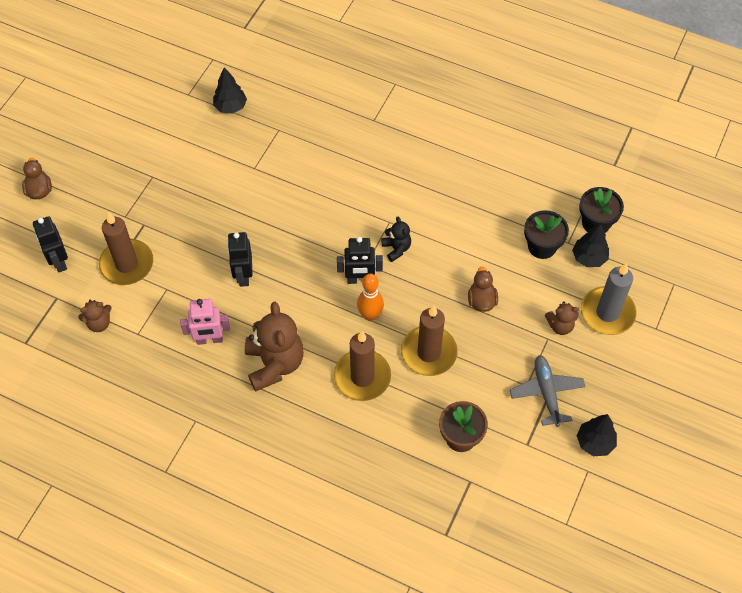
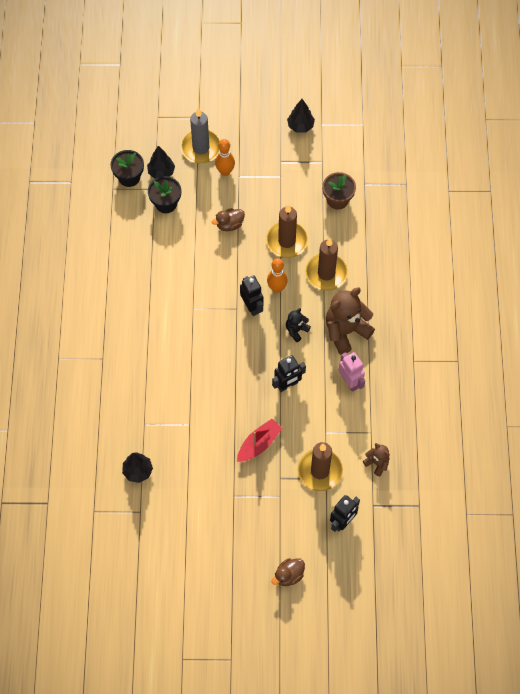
camera: 115 degrees left, 5 degrees up
(193, 220) = (259, 444): none -> red boat
(396, 248) = (213, 294): black teddy bear -> black teddy bear (296, 330)
(546, 393) = (280, 163): grey plane -> none
(560, 326) = (225, 172): brown teddy bear -> orange bowling pin

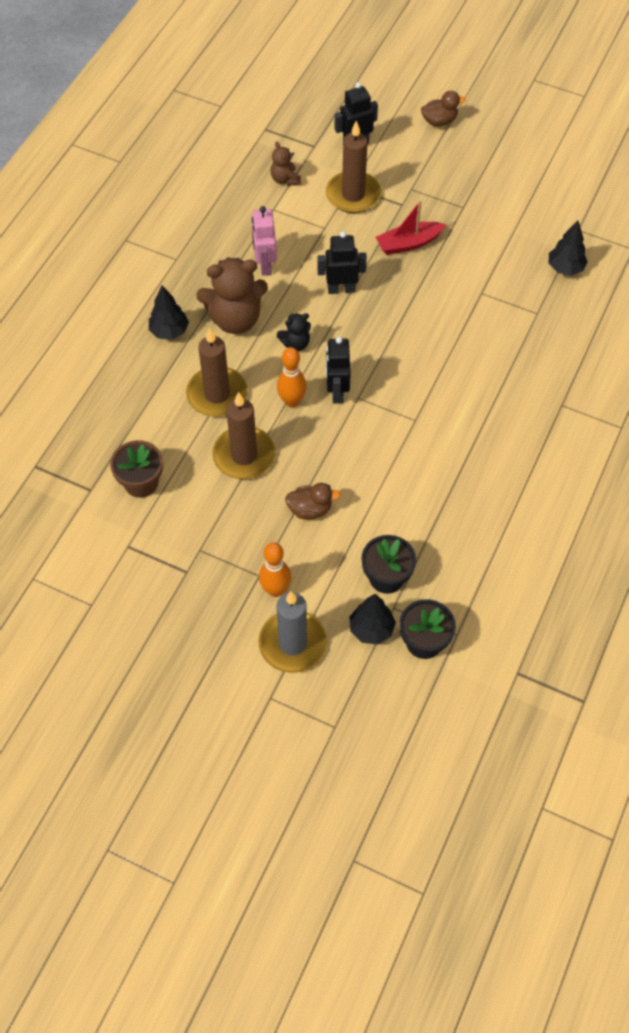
camera: 155 degrees left, 5 degrees down
(300, 126) = (124, 615): black tree -> black tree (169, 331)

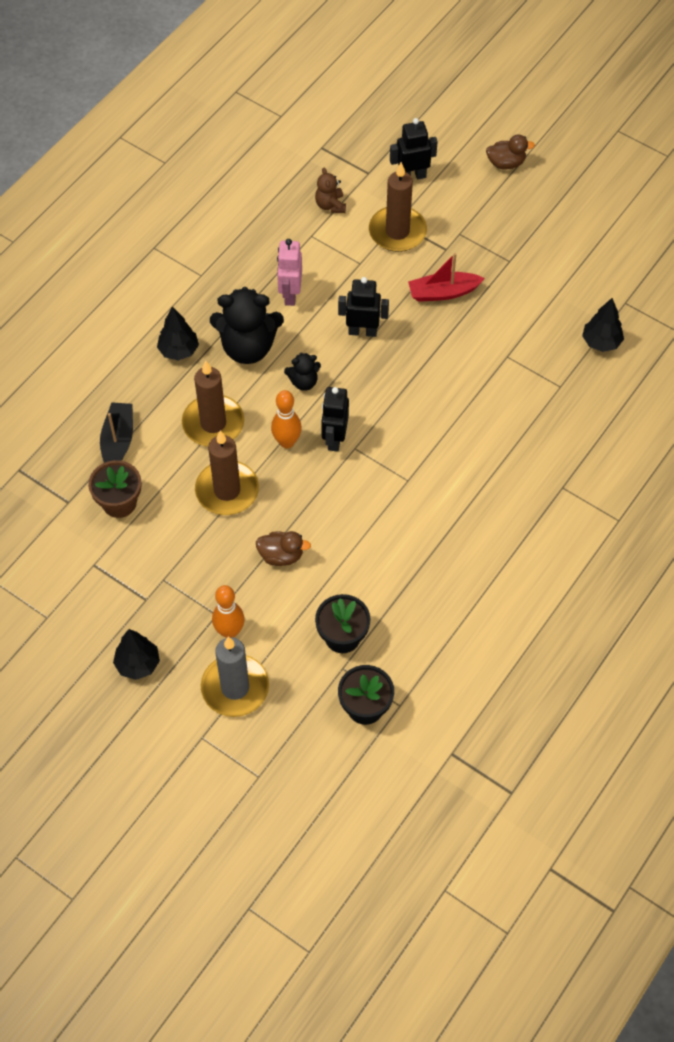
camera: 10 degrees right, 0 degrees up
(128, 424) = (118, 441): none -> black boat
(235, 319) = (248, 347): brown teddy bear -> black teddy bear
(371, 629) = (316, 686): black tree -> black tree (138, 664)

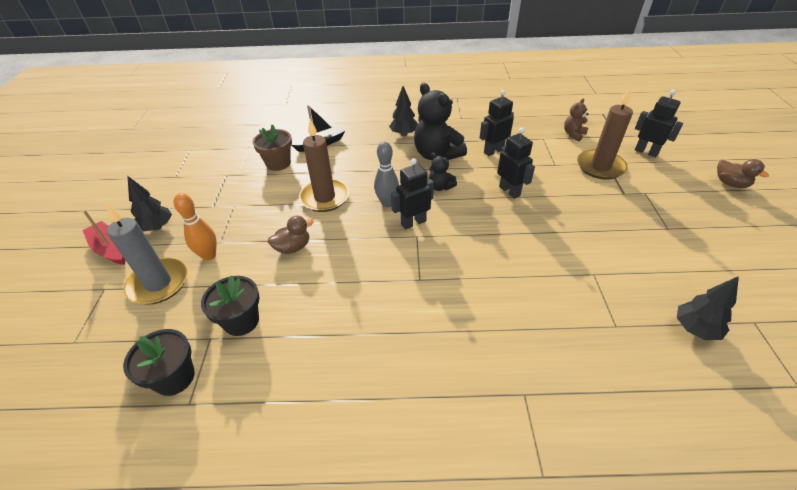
camera: 55 degrees right, 15 degrees down
(213, 423) = (368, 168): brown candle -> none
(281, 555) = (293, 247): brown duck -> brown duck turned 90 degrees counterclockwise
(287, 442) = (387, 203): orange bowling pin -> grey bowling pin
(290, 294) = (493, 151): pink robot -> black robot
(443, 292) = (591, 210): red boat -> red boat (111, 249)

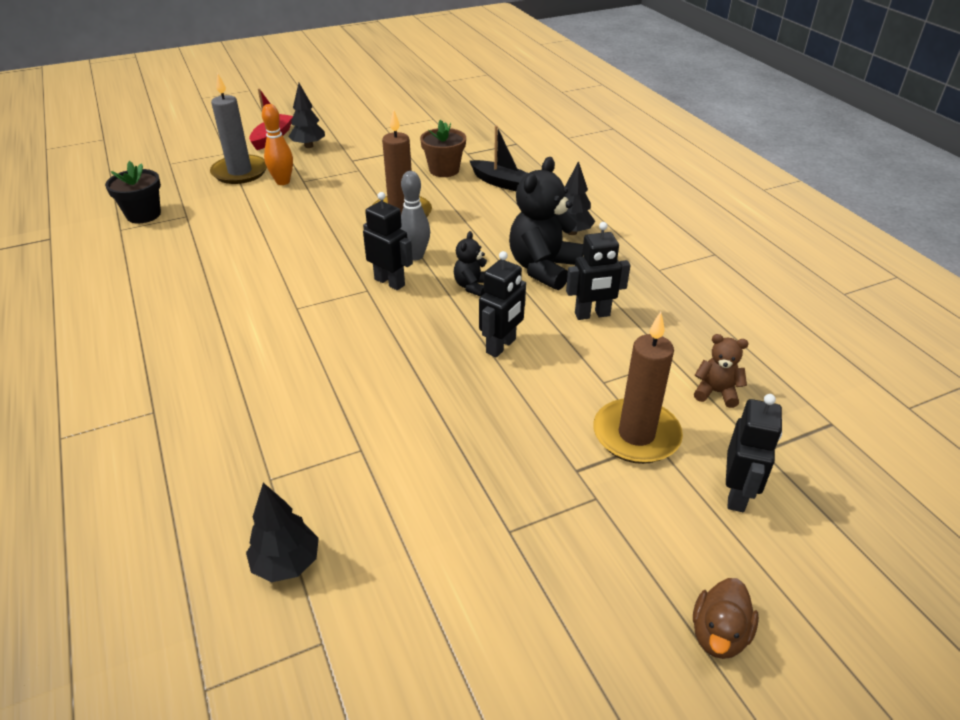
camera: 65 degrees right, 5 degrees down
(241, 321) = (208, 223): black flower pot -> none
(293, 247) = (312, 219): brown duck -> none
(493, 151) = (592, 315): black robot -> black robot turned 135 degrees clockwise

